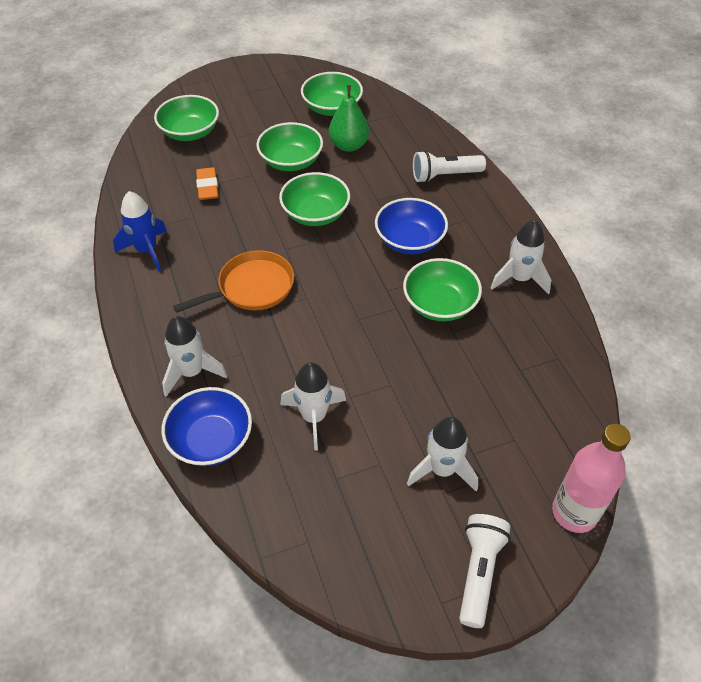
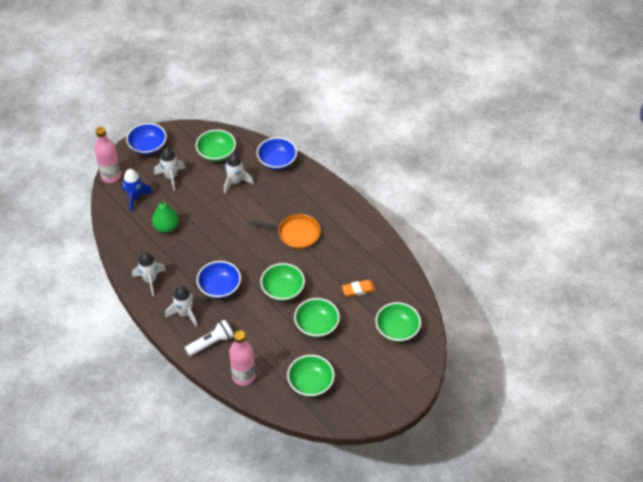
camera: 160 degrees right, 0 degrees up
(147, 250) = (366, 238): blue rocket -> blue rocket (135, 198)
(192, 372) = (302, 185): white rocket -> white rocket (185, 314)
(208, 187) = (358, 290): orange eraser -> orange eraser turned 75 degrees counterclockwise
(252, 287) = (296, 234): orange pan -> orange pan turned 120 degrees counterclockwise
(349, 145) = (284, 350): green pear -> green pear (166, 227)
(413, 132) = (243, 376): none -> pink bottle
(439, 304) = (191, 252): green bowl -> green bowl (216, 153)
(479, 572) = (148, 146): white flashlight -> blue bowl

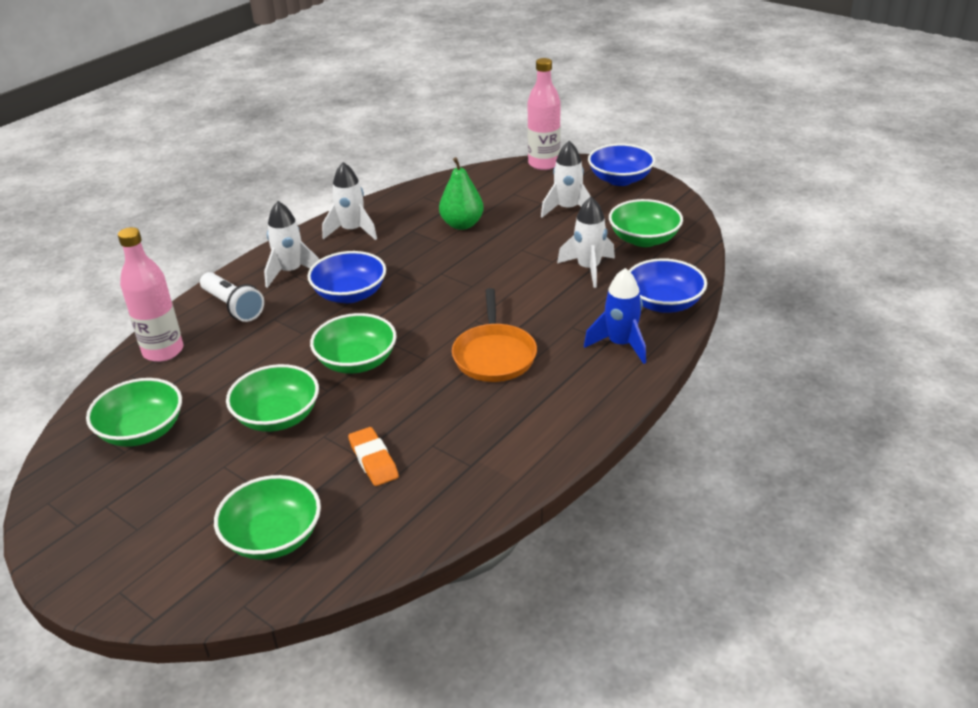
camera: 80 degrees right, 15 degrees down
(135, 198) = (510, 189): blue rocket -> blue rocket (620, 344)

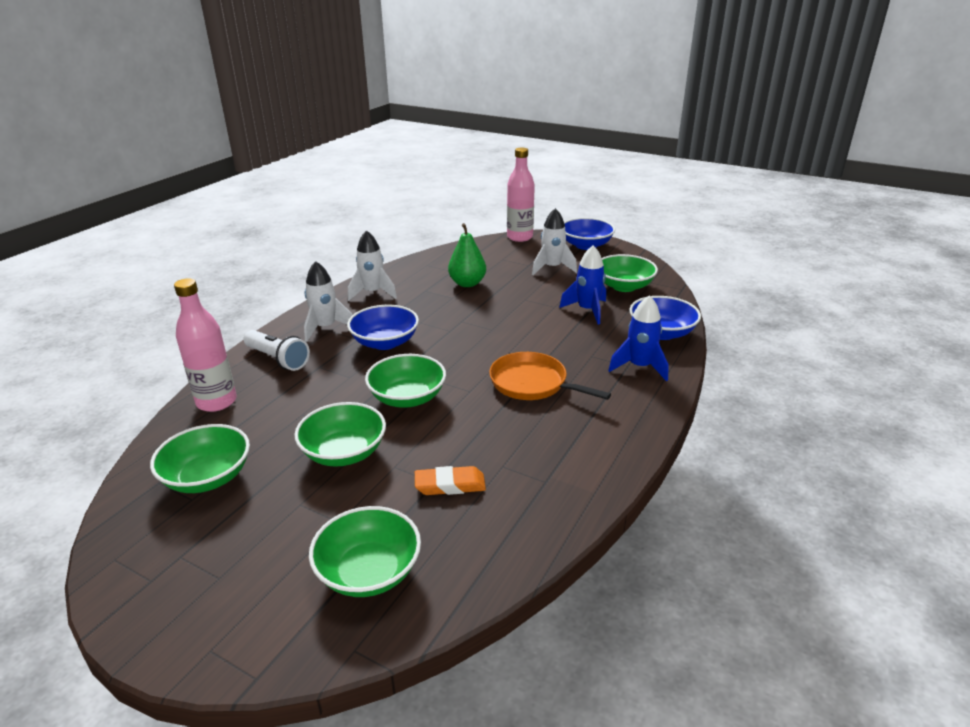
camera: 10 degrees left, 5 degrees down
(373, 460) = (450, 485): orange eraser -> orange eraser turned 60 degrees counterclockwise
(494, 355) = (532, 383): orange pan -> orange pan turned 135 degrees clockwise
(588, 269) = (587, 310): white rocket -> blue rocket

